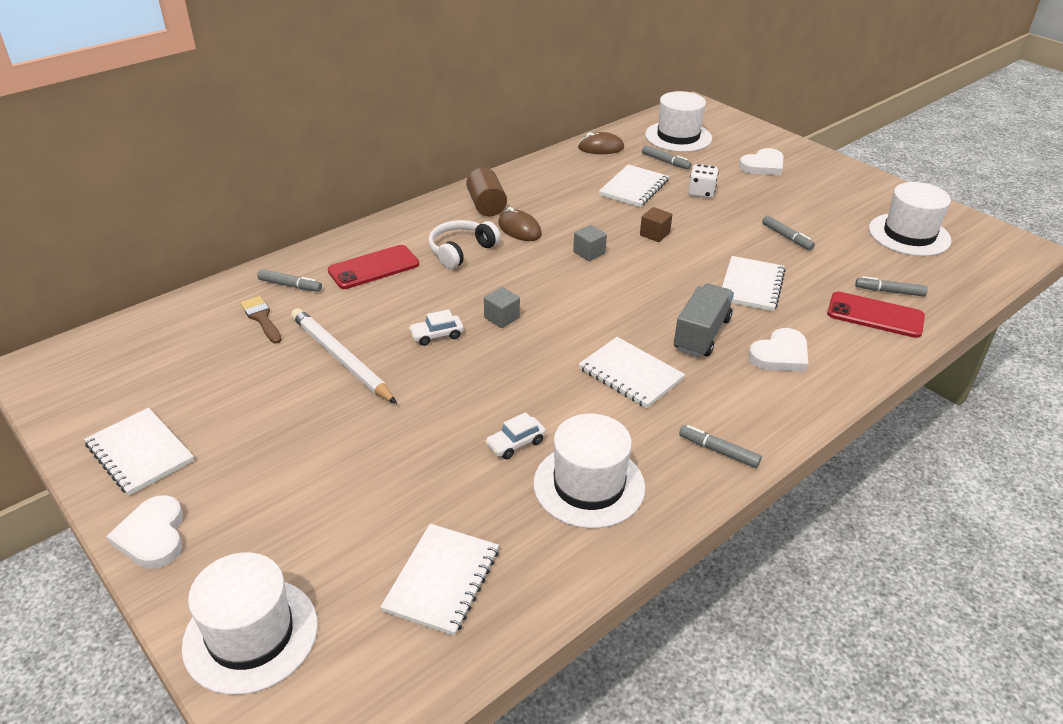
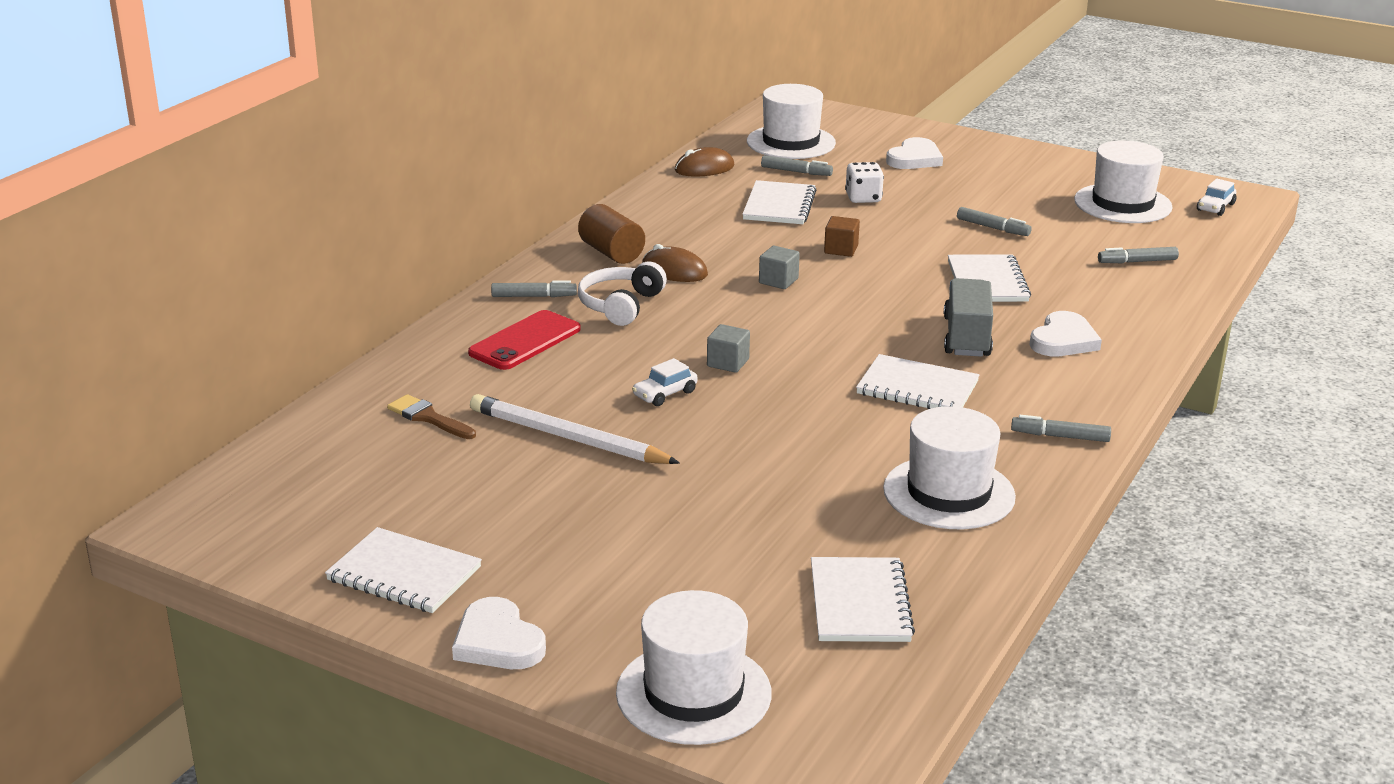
camera: 20 degrees left, 10 degrees down
(290, 285) = (432, 378): grey marker -> grey marker (533, 296)
(515, 444) = (841, 474): white car -> white car (1215, 207)
(875, 315) = (1136, 286): red phone -> none

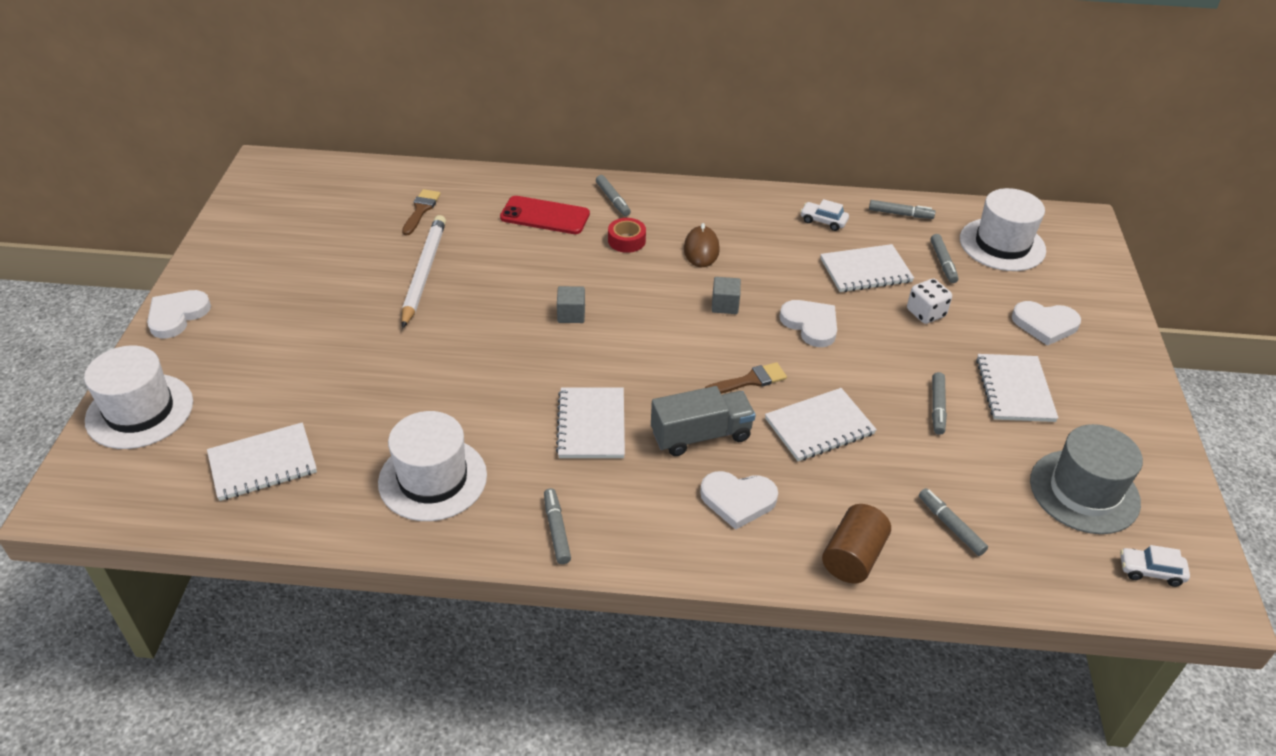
camera: 65 degrees right, 15 degrees up
(404, 574) = (238, 259): white notebook -> white notebook (1015, 390)
(611, 253) = (707, 213): brown cylinder -> brown cylinder (853, 557)
(620, 305) = (626, 240): white headphones -> red tape
(665, 394) = (506, 297): white car -> white car (823, 221)
(704, 168) = (900, 214): brown mouse -> grey marker
(841, 249) = (810, 325): brown cube -> white heart
(903, 296) = (750, 380): none -> brown brush
(1122, 204) = (1084, 491): white hat -> grey hat

